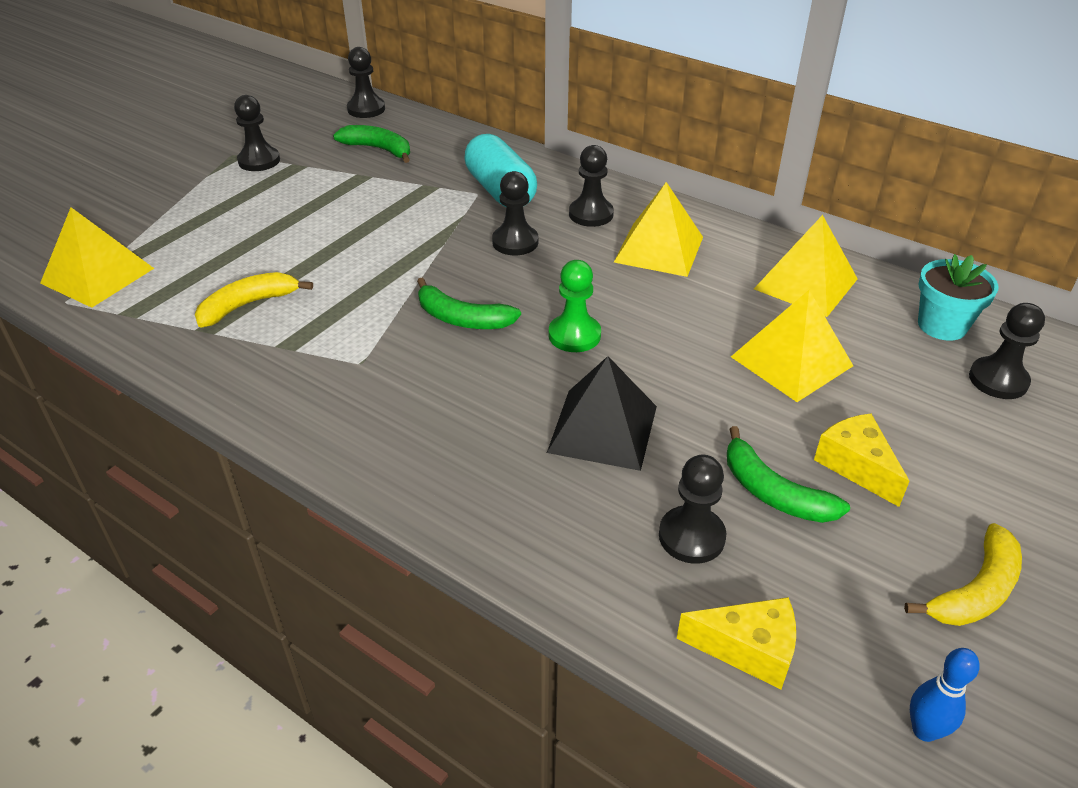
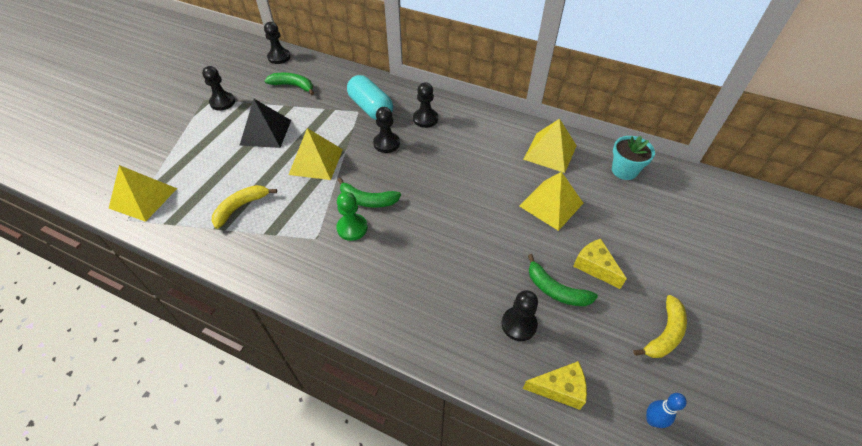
camera: 10 degrees left, 10 degrees up
(574, 335) = (432, 203): green pawn -> green pawn (352, 228)
(603, 428) = (459, 263): black pyramid -> black pyramid (266, 132)
(659, 249) = (467, 138): yellow pyramid -> yellow pyramid (316, 161)
(998, 380) = (657, 202): black pawn -> none

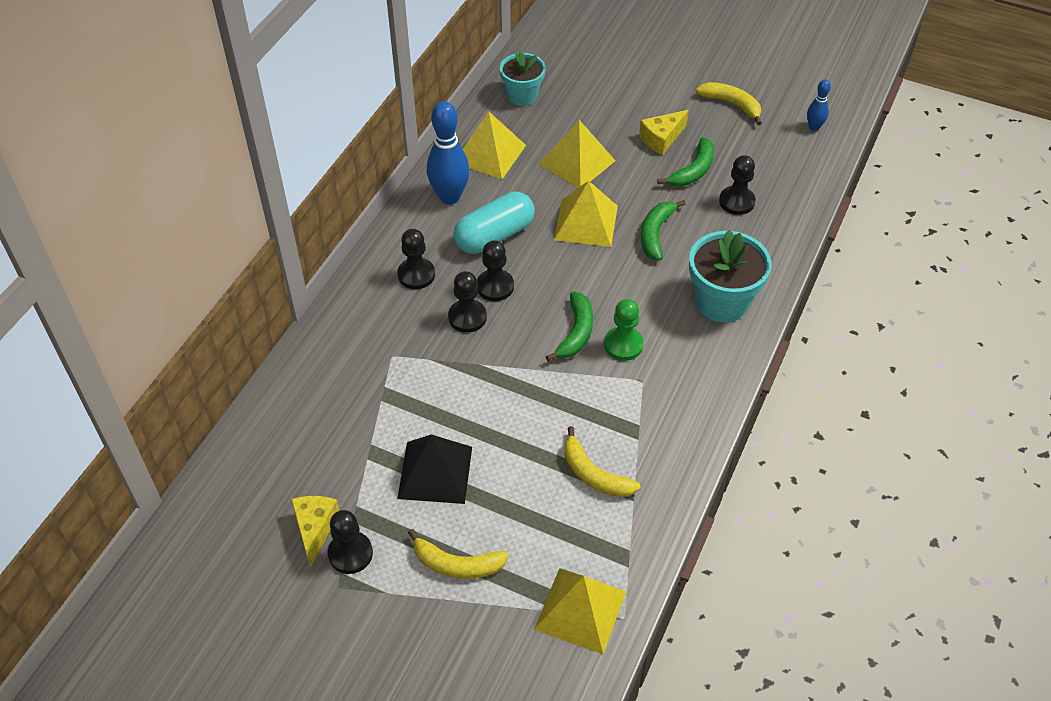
camera: 90 degrees left, 0 degrees up
(198, 143) = (457, 564): none -> yellow banana
(279, 57) = (221, 488): black pawn -> black pawn (495, 286)
(293, 86) = (315, 452): green banana -> green banana (656, 234)
(316, 161) = (503, 397): yellow pyramid -> yellow pyramid (586, 222)
(371, 108) = (386, 340): turquoise capsule -> turquoise capsule (494, 235)
(391, 300) = (722, 302): none -> turquoise flower pot
(500, 132) = (449, 197): none -> blue bowling pin
(559, 389) = (797, 180): yellow cheese -> yellow cheese (315, 529)

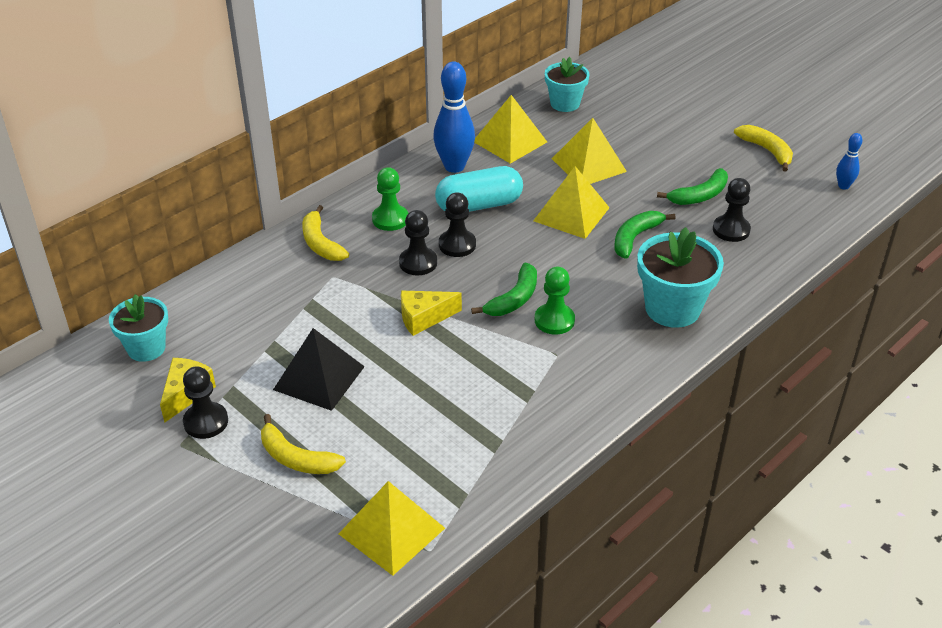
camera: 20 degrees right, 10 degrees down
(247, 491) = (146, 348): none -> turquoise flower pot
(416, 275) = (390, 219): black pawn -> green pawn
(594, 474) = (467, 420): yellow banana -> yellow banana (321, 243)
(661, 139) = (681, 164): yellow cheese -> yellow cheese (424, 318)

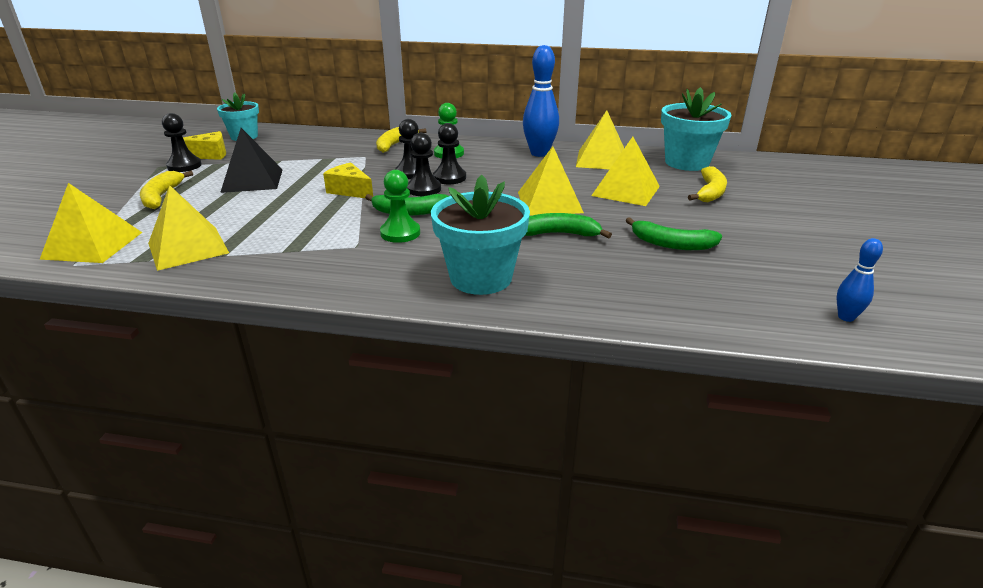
camera: 55 degrees right, 10 degrees down
(463, 462) = (188, 248): none -> yellow pyramid
(479, 205) = (507, 171): turquoise capsule -> none
(565, 103) = (687, 163): turquoise flower pot -> turquoise flower pot, size x1.52
(731, 230) = (647, 273): black pawn -> black pawn (424, 189)
(766, 151) = (809, 256): yellow banana -> yellow banana (710, 192)

